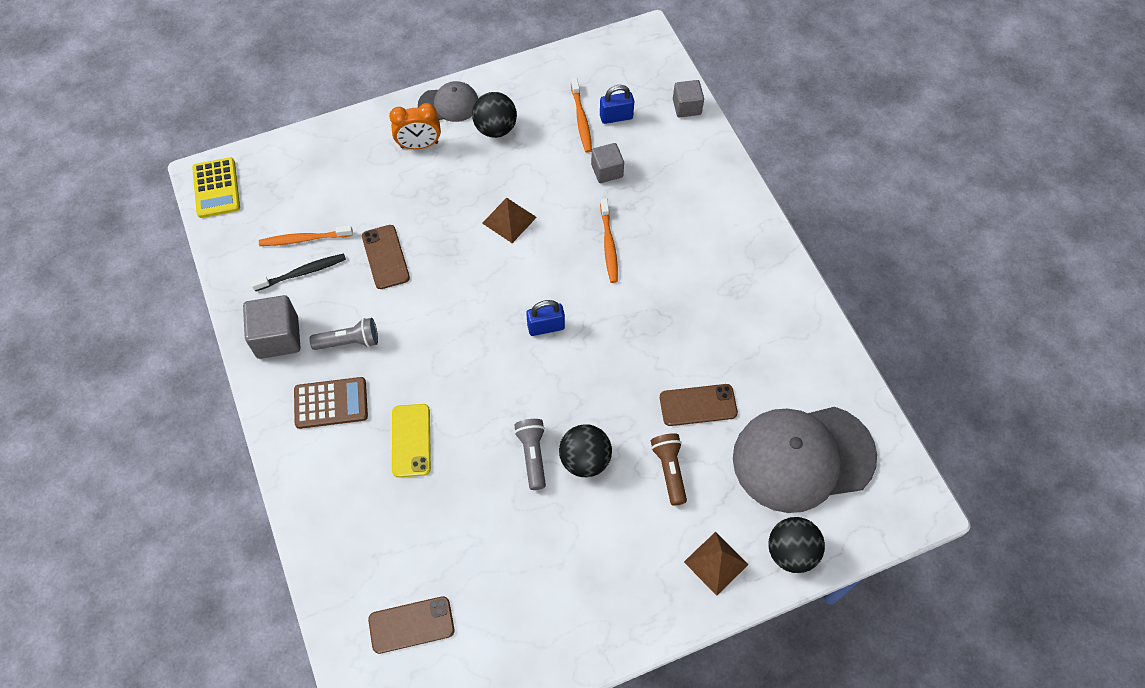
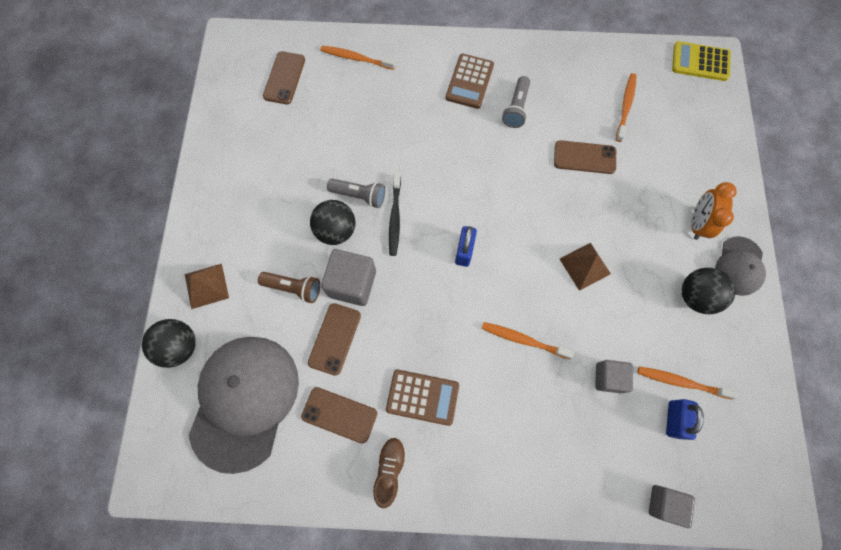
camera: 115 degrees right, 10 degrees up
(277, 337) = (541, 65): grey cube -> grey cube (352, 283)
(302, 272) = (593, 96): black toothbrush -> black toothbrush (395, 217)
(346, 549) = (356, 58): none -> orange toothbrush
(411, 440) = (414, 121): yellow phone -> none
(707, 305) = (422, 397): none -> brown calculator
(763, 367) = (339, 414): none -> brown phone
(782, 305) = (390, 469): none -> brown shoe

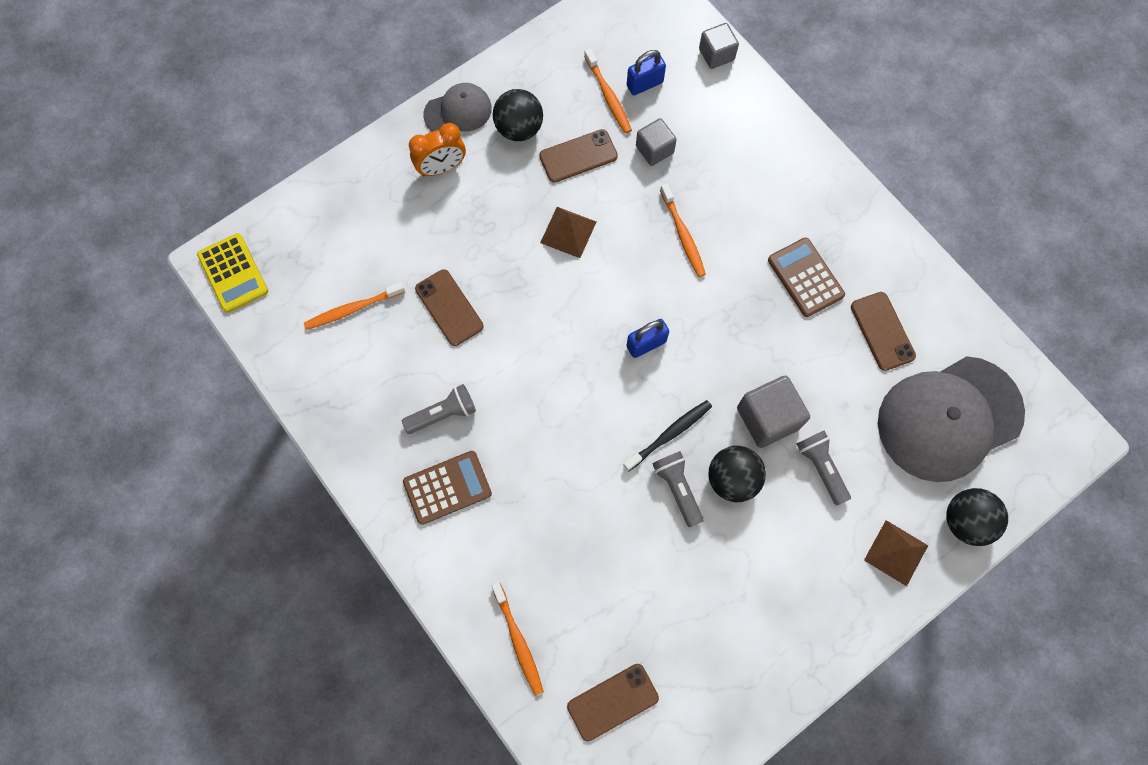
camera: 130 degrees left, 0 degrees up
(293, 288) = (821, 467): brown flashlight -> grey flashlight
(334, 339) = (828, 390): brown phone -> brown phone (578, 156)
(390, 469) = (882, 258): brown shoe -> none

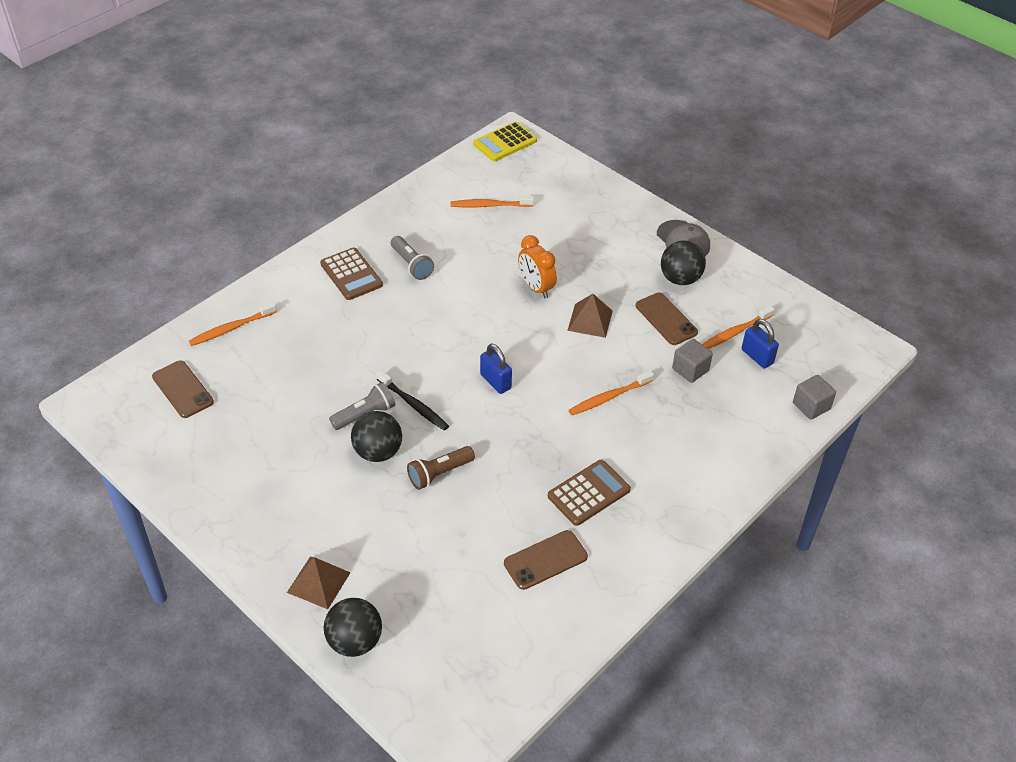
camera: 80 degrees right, 25 degrees down
(352, 309) = (489, 205): orange toothbrush -> orange toothbrush turned 60 degrees counterclockwise
(442, 168) = (627, 237): orange clock -> orange clock (536, 288)
(449, 307) = (503, 257): brown phone -> none
(767, 418) = (439, 473): grey cube -> brown flashlight
(821, 467) = (396, 517): grey flashlight -> none
(949, 418) = (461, 623): grey cap -> none

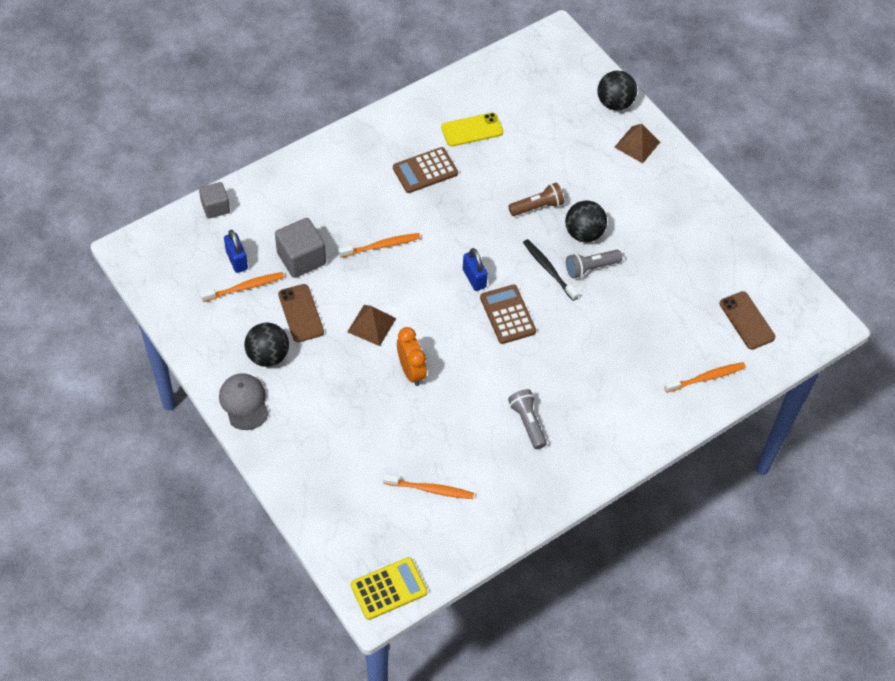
camera: 170 degrees left, 10 degrees up
(351, 274) = (589, 421): brown calculator -> brown calculator (507, 314)
(545, 560) = (472, 130): brown phone -> yellow phone
(690, 370) = (301, 258): grey cube -> grey cube, size x1.55

